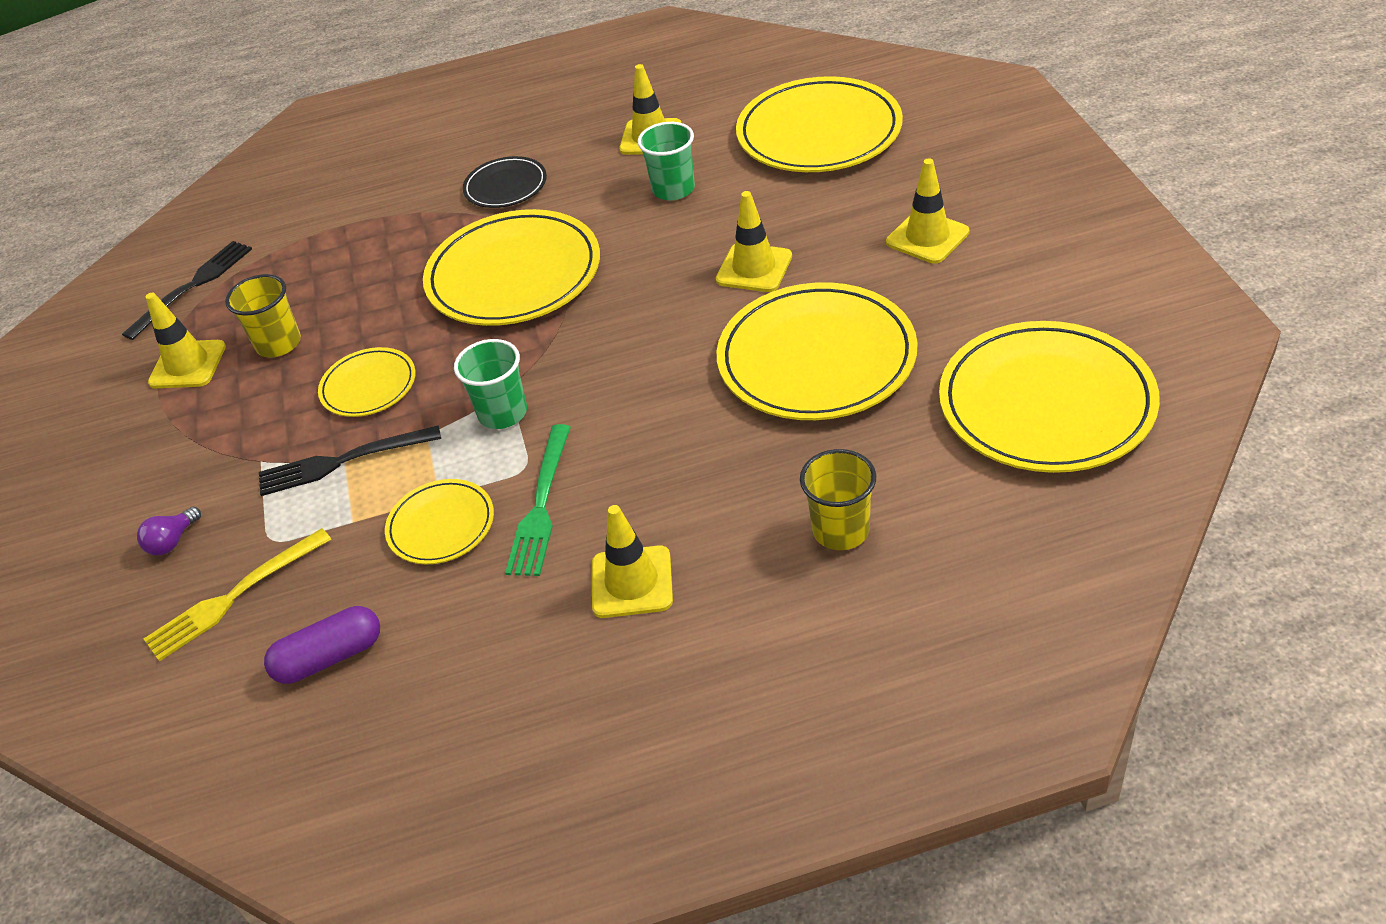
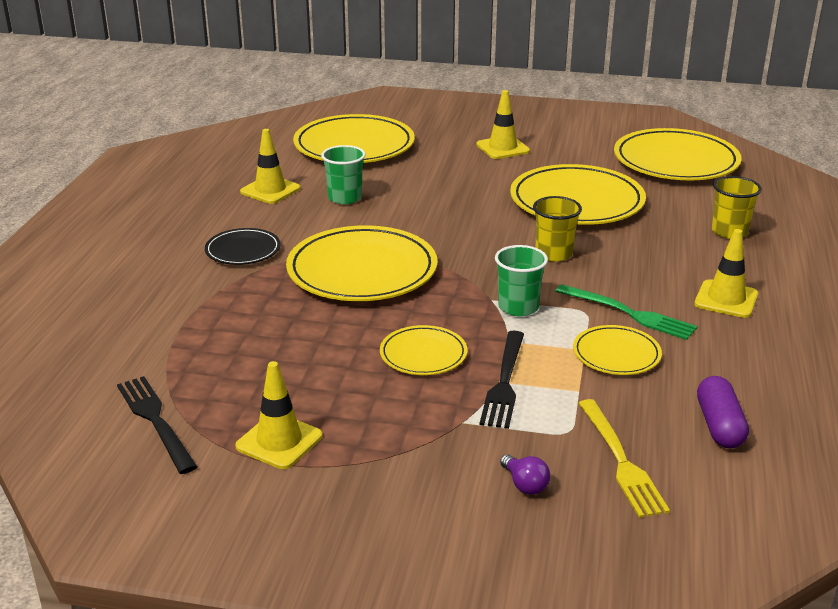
camera: 70 degrees left, 15 degrees down
(279, 344) = (312, 387): yellow cup -> yellow cup (554, 254)
(754, 268) = (467, 196): yellow traffic cone -> none

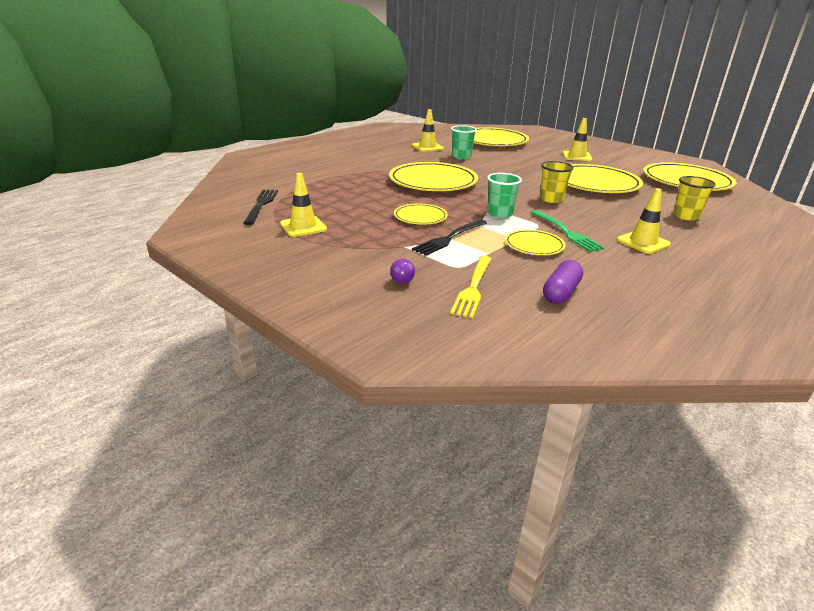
camera: 30 degrees right, 0 degrees up
(243, 250) = (384, 163): black plate -> none

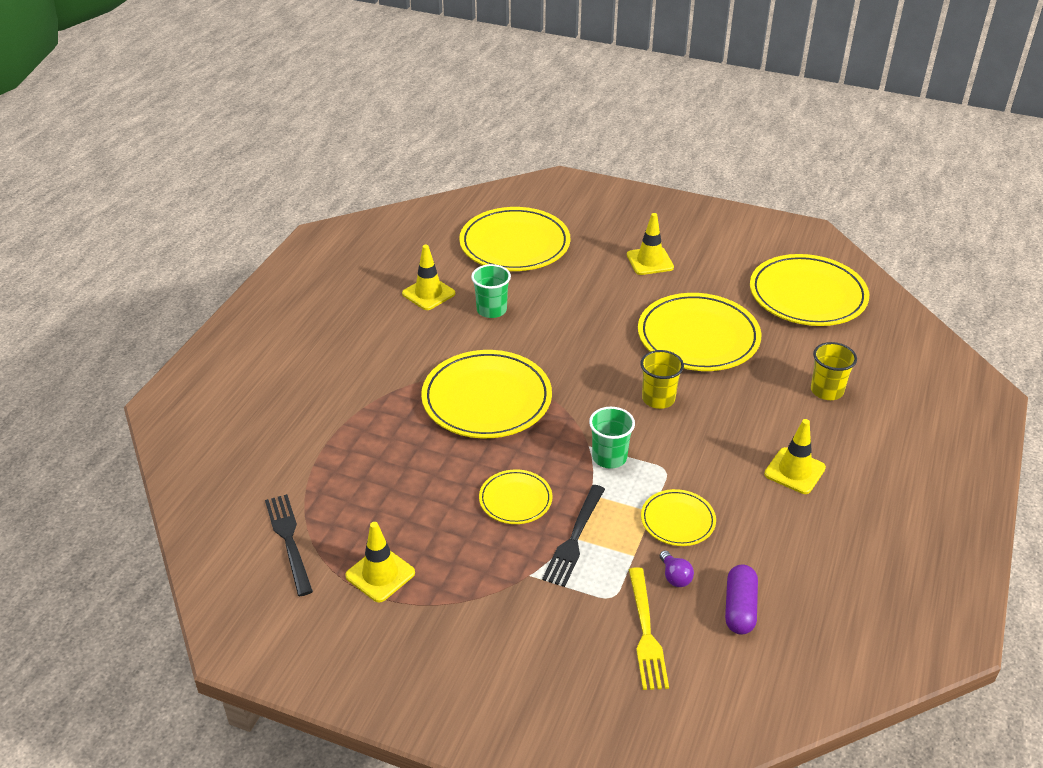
camera: 20 degrees left, 10 degrees up
(402, 279) = (562, 645): purple light bulb -> purple light bulb (675, 577)
(567, 232) = (704, 477): green fork -> none

